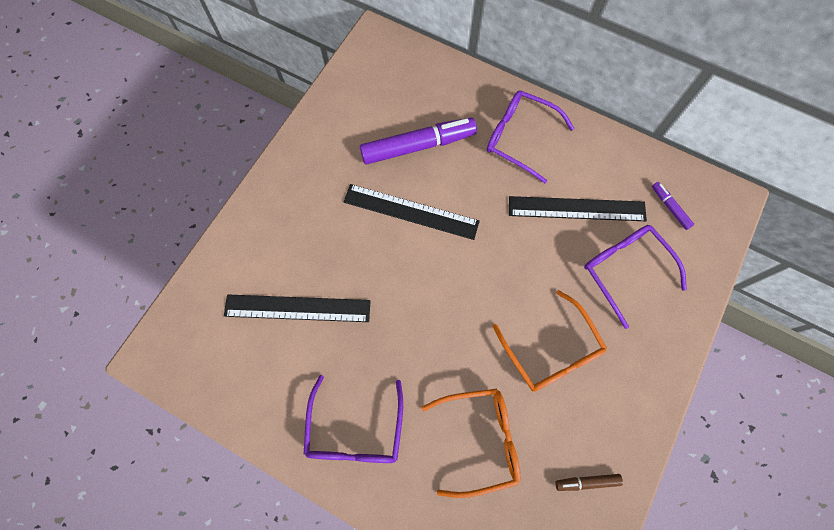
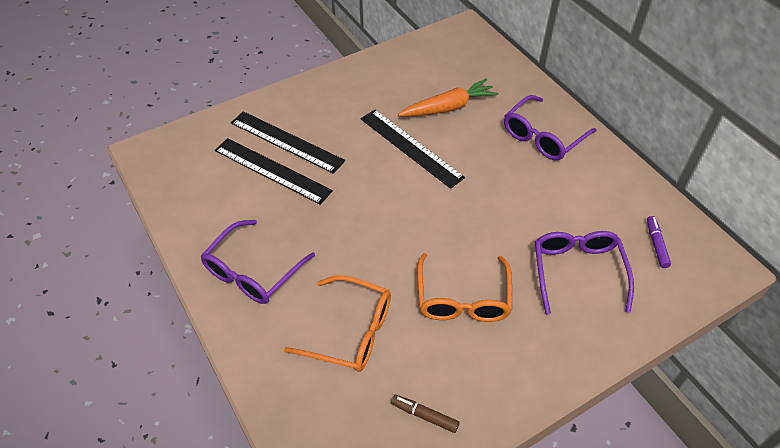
camera: 30 degrees right, 20 degrees down
(417, 146) = (448, 107): purple marker -> orange carrot
(520, 138) = (543, 137): purple glasses -> purple glasses turned 105 degrees counterclockwise
(576, 209) = (561, 207): black ruler -> black ruler (286, 141)

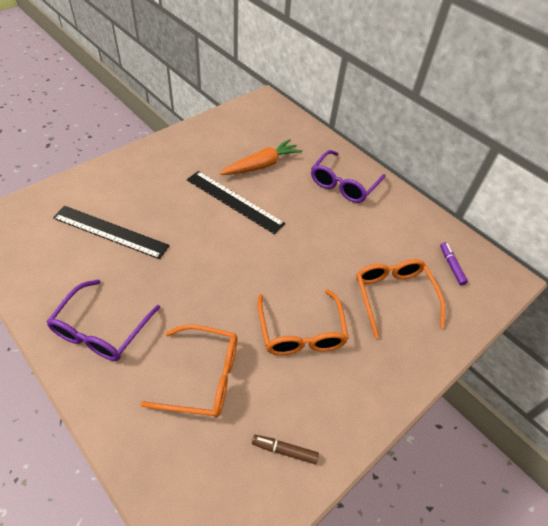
camera: 15 degrees left, 0 degrees up
(286, 141) = (121, 204): black ruler -> none
(577, 271) = (393, 296): purple glasses -> orange glasses

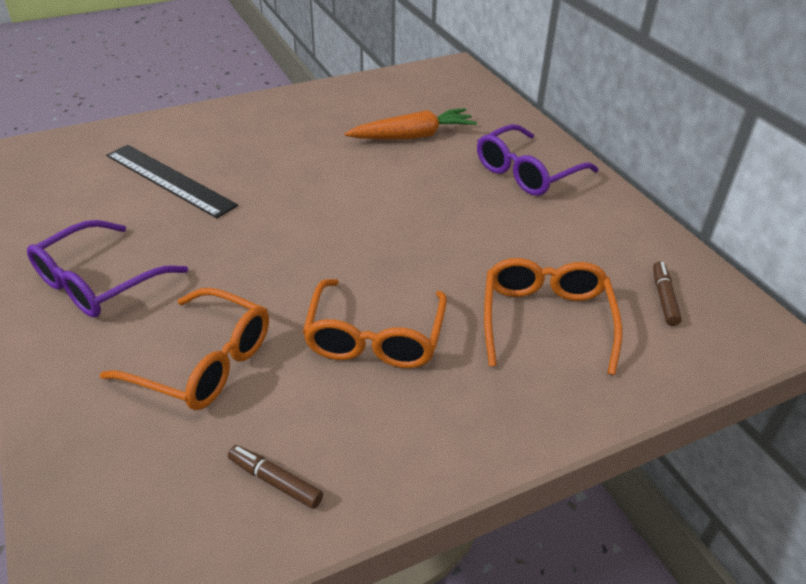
camera: 20 degrees right, 10 degrees down
(234, 201) = (353, 170): black ruler -> none
(451, 266) = (664, 298): purple marker -> brown marker

